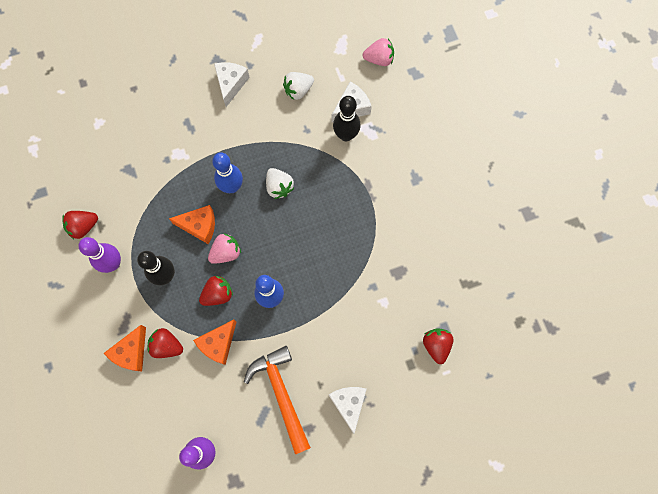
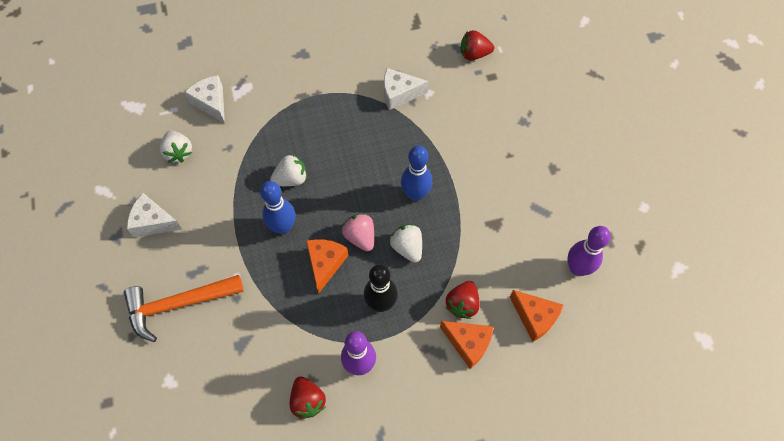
camera: 85 degrees left, 10 degrees down
(218, 294) = (407, 247): red strawberry -> white strawberry
(218, 344) = (463, 249): orange cheese -> orange cheese (534, 317)
(281, 394) = (518, 191): orange hammer -> orange hammer (178, 305)
(346, 135) = (242, 111): black bowling pin -> none
(348, 404) = (529, 131): white cheese -> white cheese (399, 94)
(379, 59) = (160, 73): pink strawberry -> none

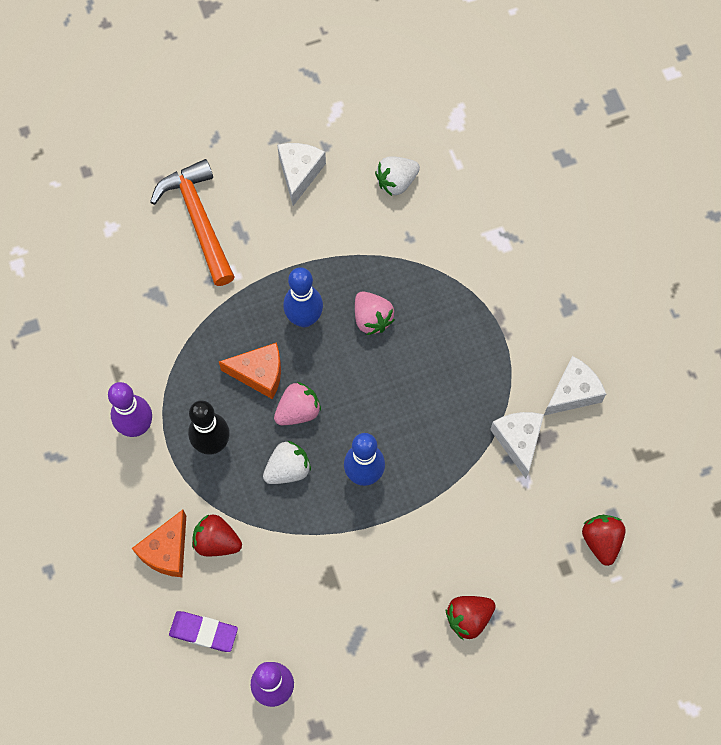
camera: 85 degrees right, 5 degrees up
(211, 103) = (473, 206): white cheese -> white cheese (573, 392)
(291, 179) = (372, 318): white strawberry -> pink strawberry
(307, 401) = (93, 374): red strawberry -> red strawberry (468, 618)
(534, 317) = (203, 632): orange cheese -> purple eraser

